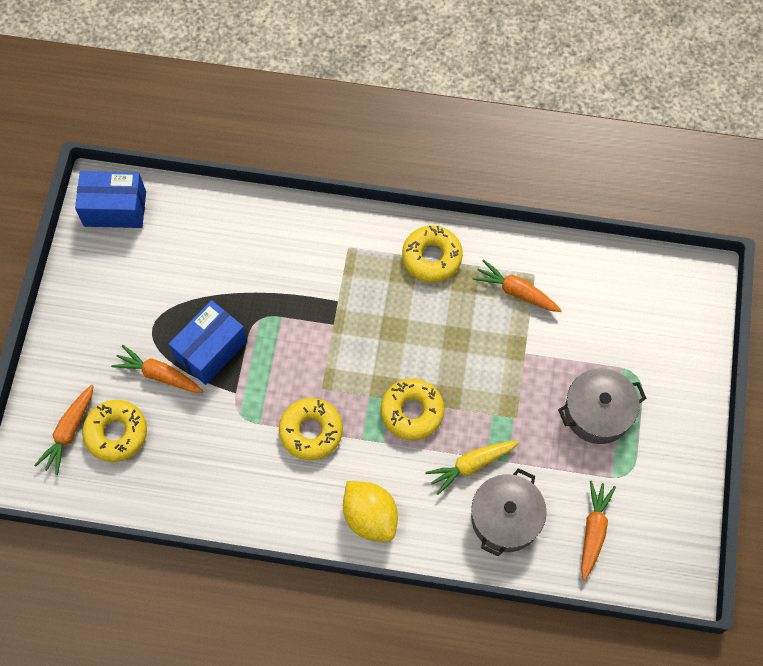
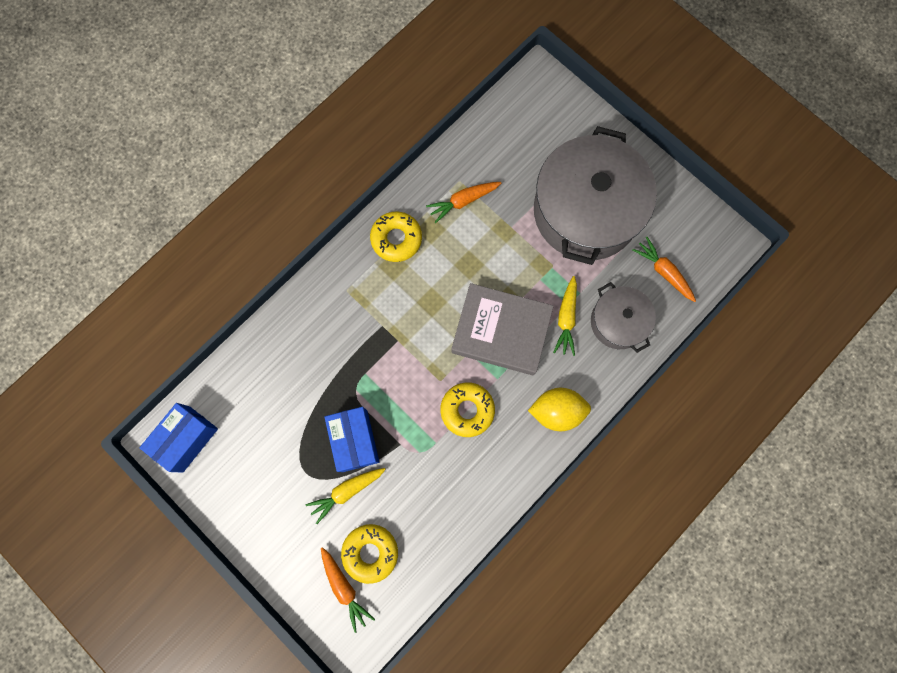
camera: 55 degrees left, 10 degrees up
(159, 374) = (346, 491): orange carrot -> yellow carrot
(412, 412) = (501, 331): yellow donut -> grey book
(598, 412) = (586, 211): grey pot -> grey pot, size x1.94

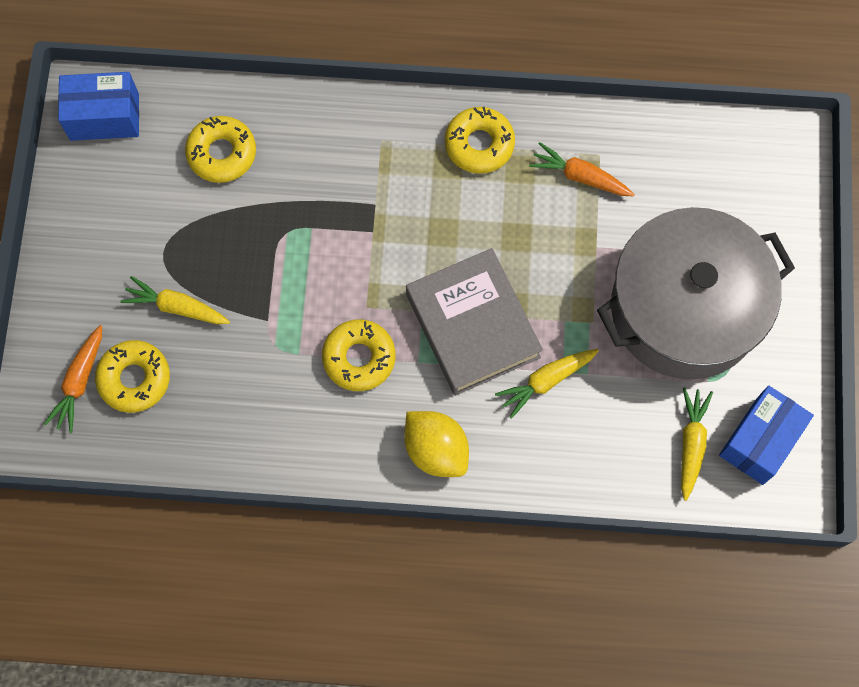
camera: 50 degrees right, 5 degrees down
(273, 388) = (222, 153): none -> yellow donut
(355, 440) = (234, 273): blue box -> blue box (760, 441)
(618, 322) = (590, 438): grey pot -> none
(663, 272) = (691, 444): orange carrot -> yellow carrot

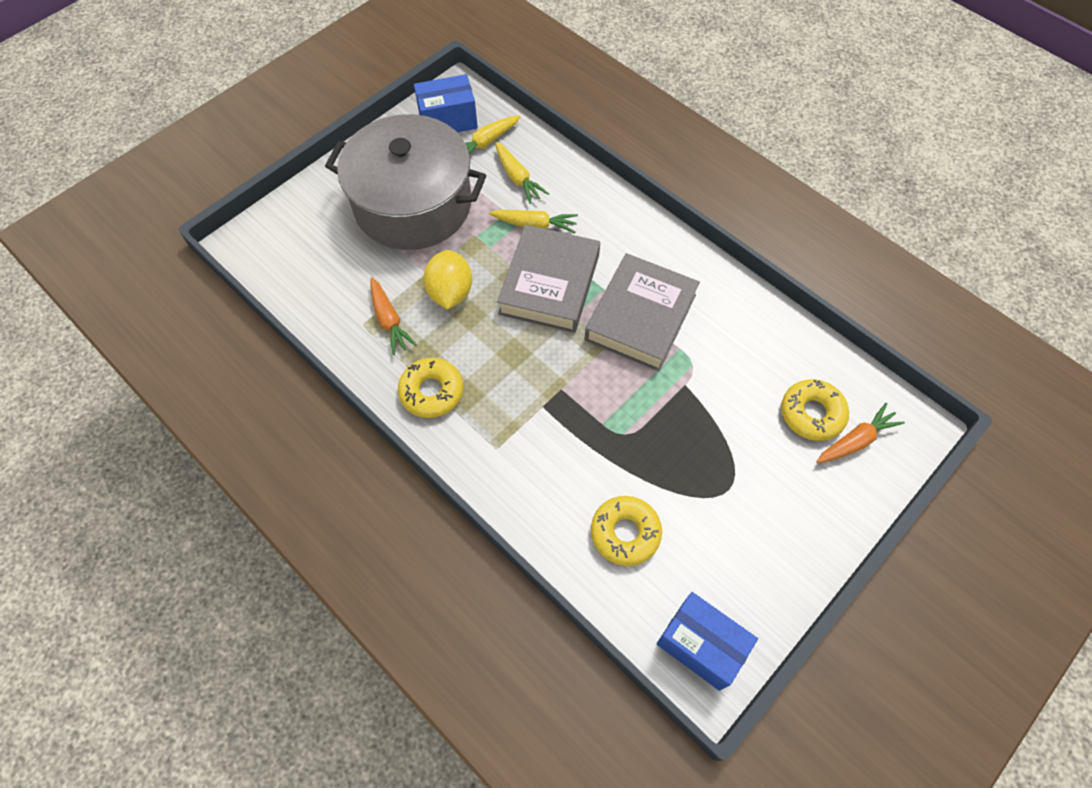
camera: 140 degrees left, 10 degrees down
(176, 307) = (746, 441): yellow carrot -> yellow carrot (518, 178)
(359, 358) = (641, 317): yellow donut -> grey book
(436, 450) = (636, 236): yellow lemon -> yellow lemon (450, 292)

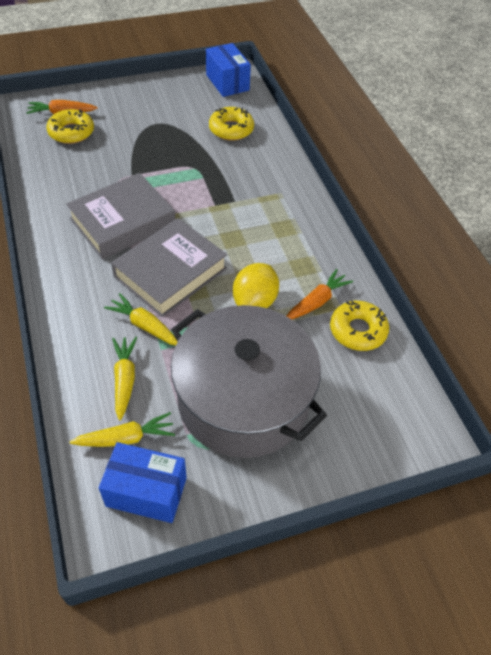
camera: 155 degrees left, 10 degrees down
(389, 320) = (317, 301): orange carrot -> orange carrot turned 45 degrees clockwise
(431, 392) = (307, 240): yellow donut -> yellow donut (357, 330)

